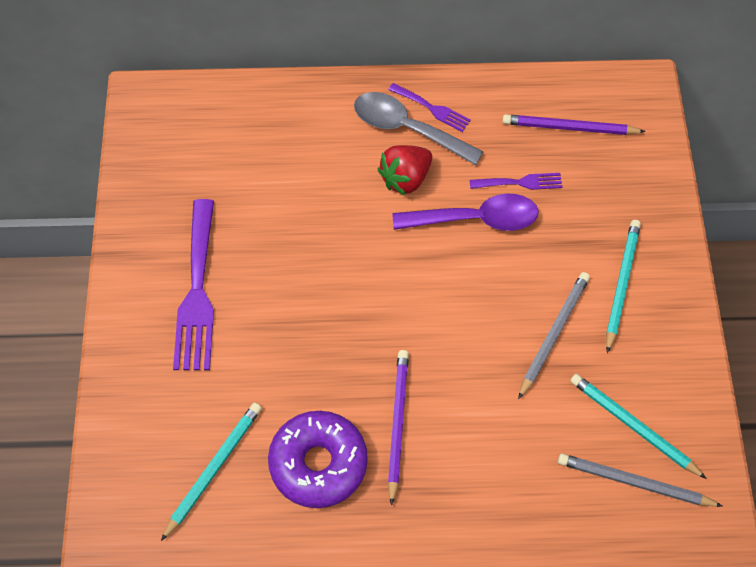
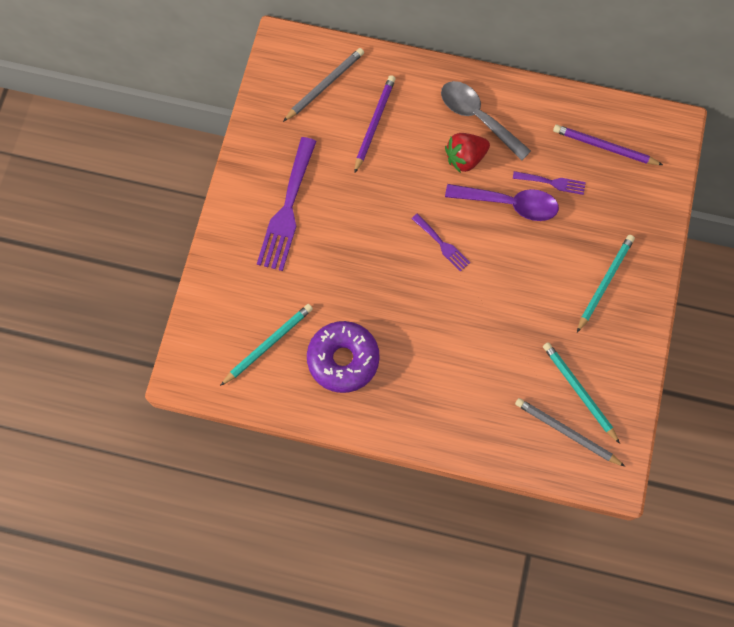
camera: 15 degrees right, 10 degrees up
(397, 424) = (407, 345): purple pencil -> purple pencil (374, 123)
(432, 109) = (502, 105): purple fork -> purple fork (442, 244)
(553, 334) = (541, 307): grey pencil -> grey pencil (324, 85)

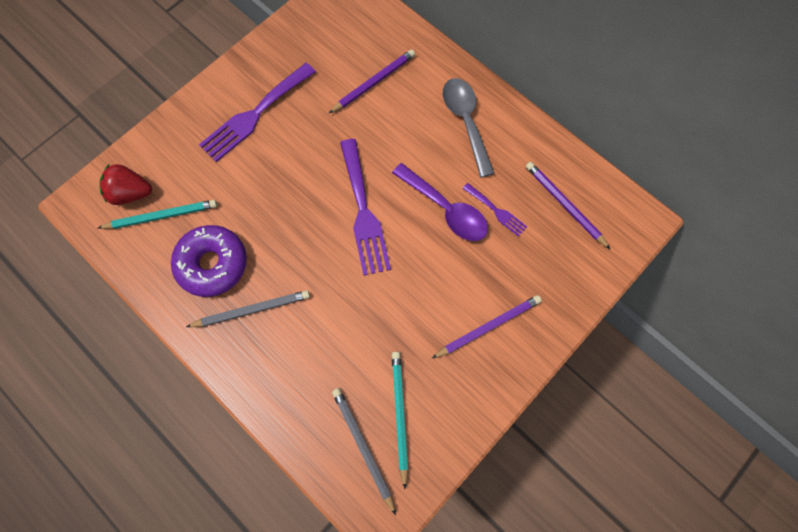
camera: 30 degrees right, 0 degrees up
(324, 85) = (354, 32): grey pencil -> grey pencil (252, 309)
(442, 244) = (363, 212): purple fork -> purple fork, size x1.95
(465, 158) = (432, 150): red strawberry -> red strawberry (131, 193)
(604, 282) = (488, 326): turquoise pencil -> purple pencil

